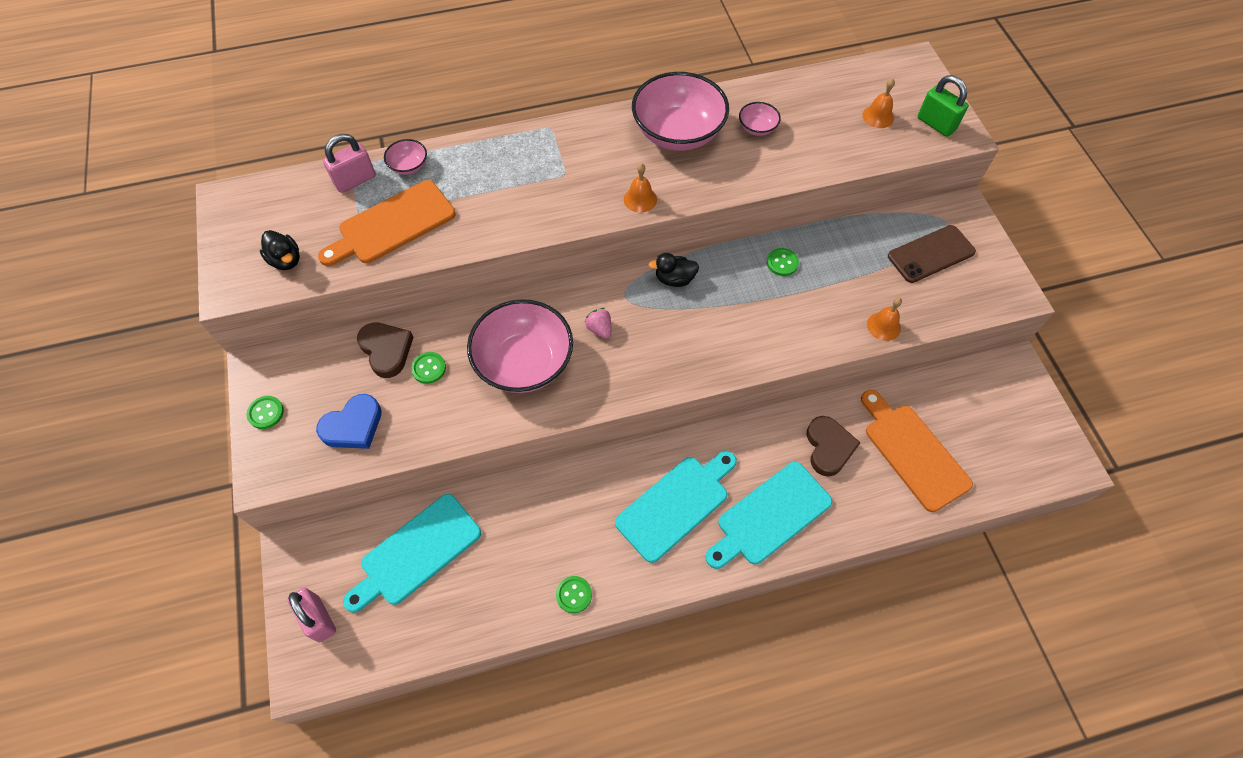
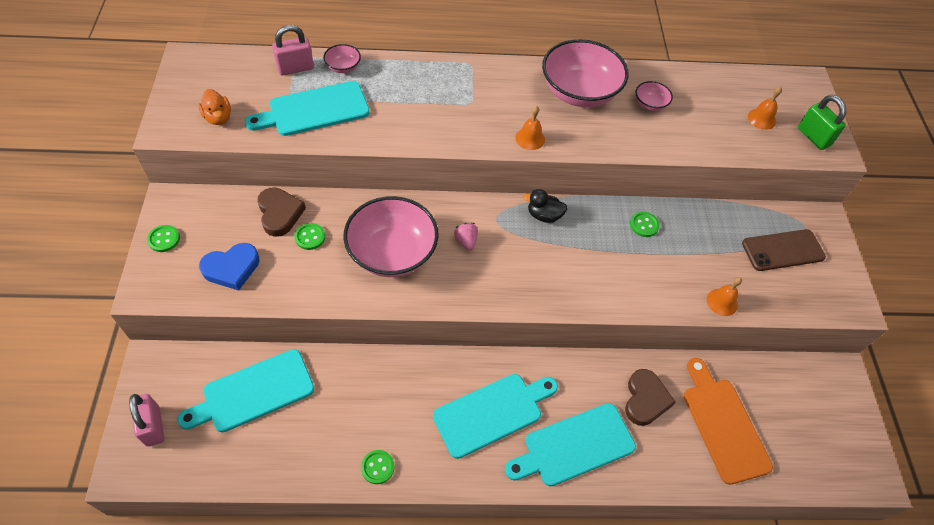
camera: 10 degrees right, 5 degrees down
(286, 260) = (218, 117): black duck -> orange duck
(392, 224) = (314, 110): orange cutting board -> turquoise cutting board

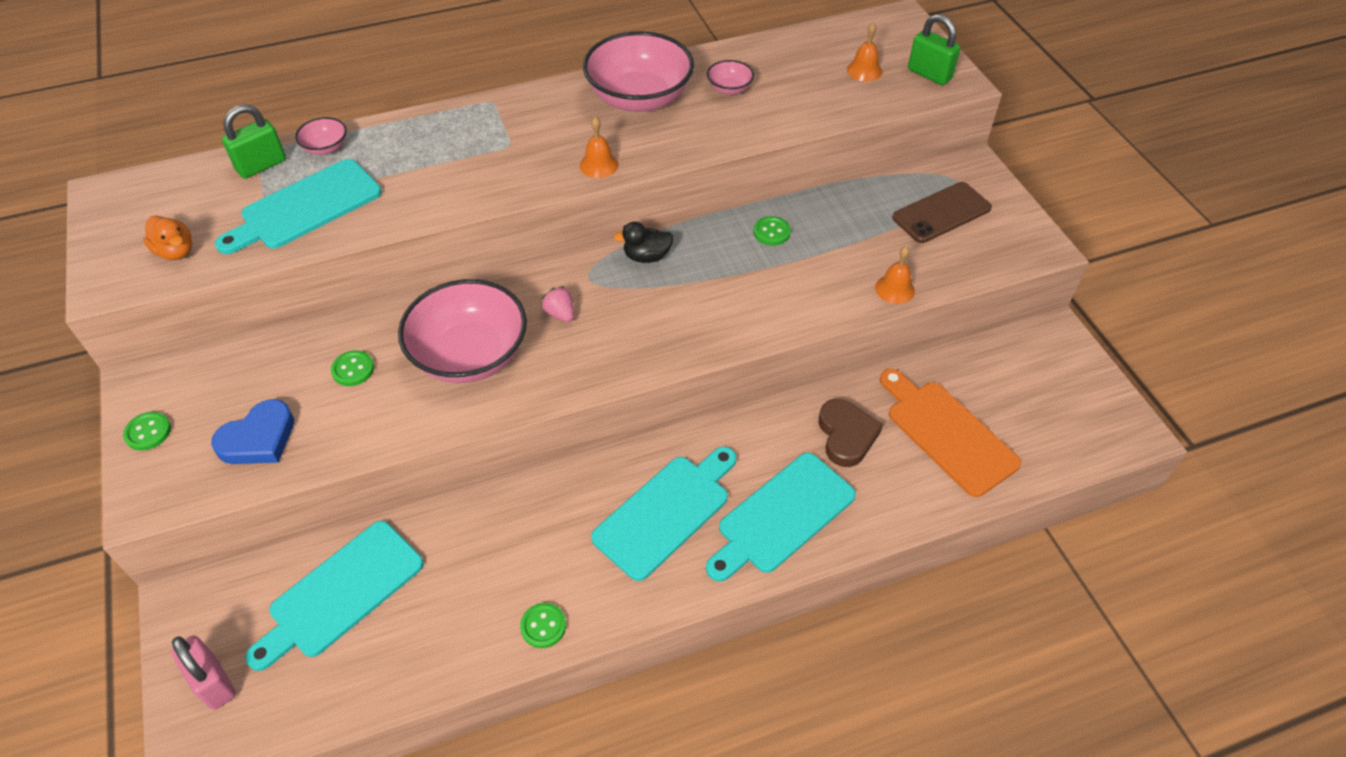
camera: 15 degrees left, 5 degrees down
(279, 213) = (301, 354): brown heart -> none
(295, 68) = (261, 165): pink padlock -> green padlock

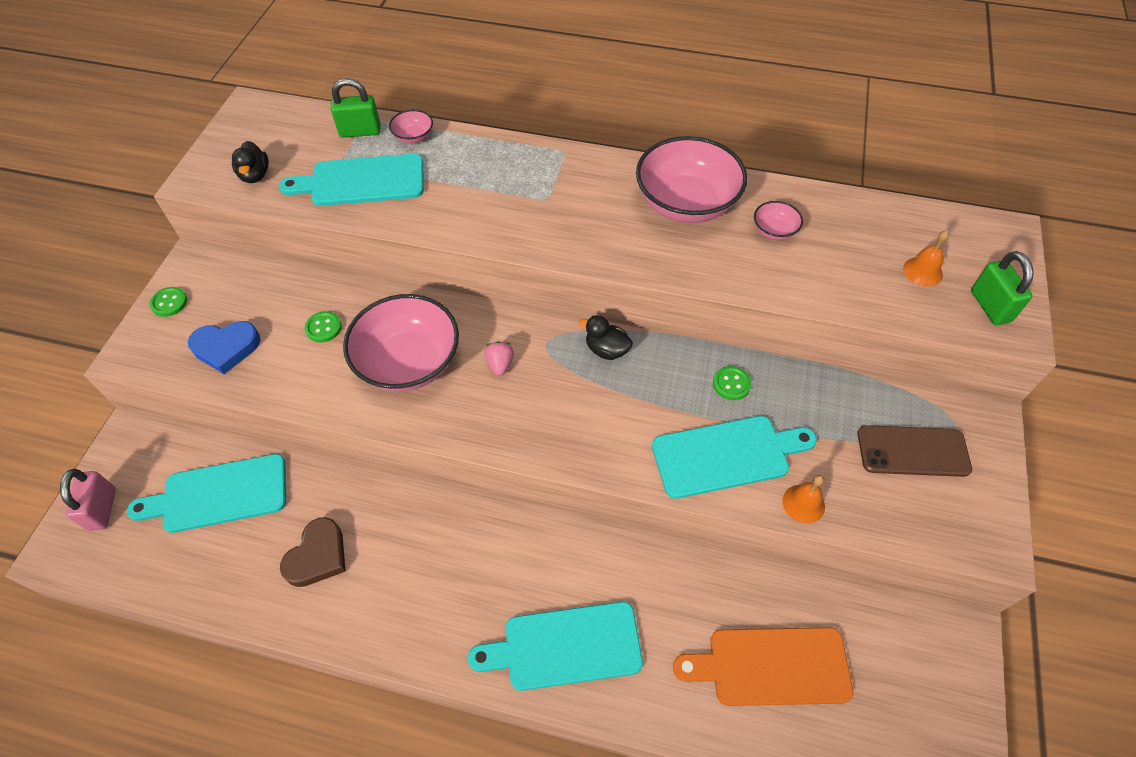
camera: 35 degrees right, 5 degrees up
(176, 251) = (255, 175): orange duck -> black duck
(543, 626) = (322, 615): green button -> none
(599, 165) = (602, 251): orange bell -> none
(666, 512) = (478, 580): turquoise cutting board -> turquoise cutting board (726, 455)
(846, 435) = (676, 608): brown heart -> brown heart (318, 556)
(947, 433) = (771, 666): orange cutting board -> orange cutting board turned 90 degrees counterclockwise

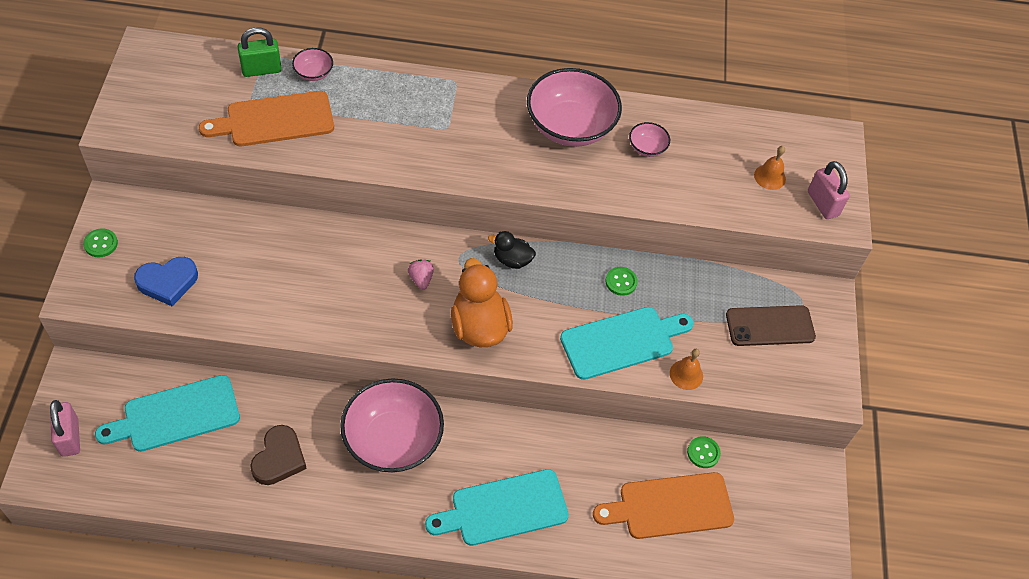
camera: 15 degrees left, 0 degrees up
(255, 175) = (171, 119): black duck -> none
(323, 328) = (254, 257): green button -> green button (703, 453)
(362, 181) = (274, 120): turquoise cutting board -> orange cutting board
(409, 362) = (339, 283): pink bowl -> pink bowl (393, 440)
(558, 423) = (479, 326): none -> orange duck
(990, 306) = (822, 203): green padlock -> pink padlock

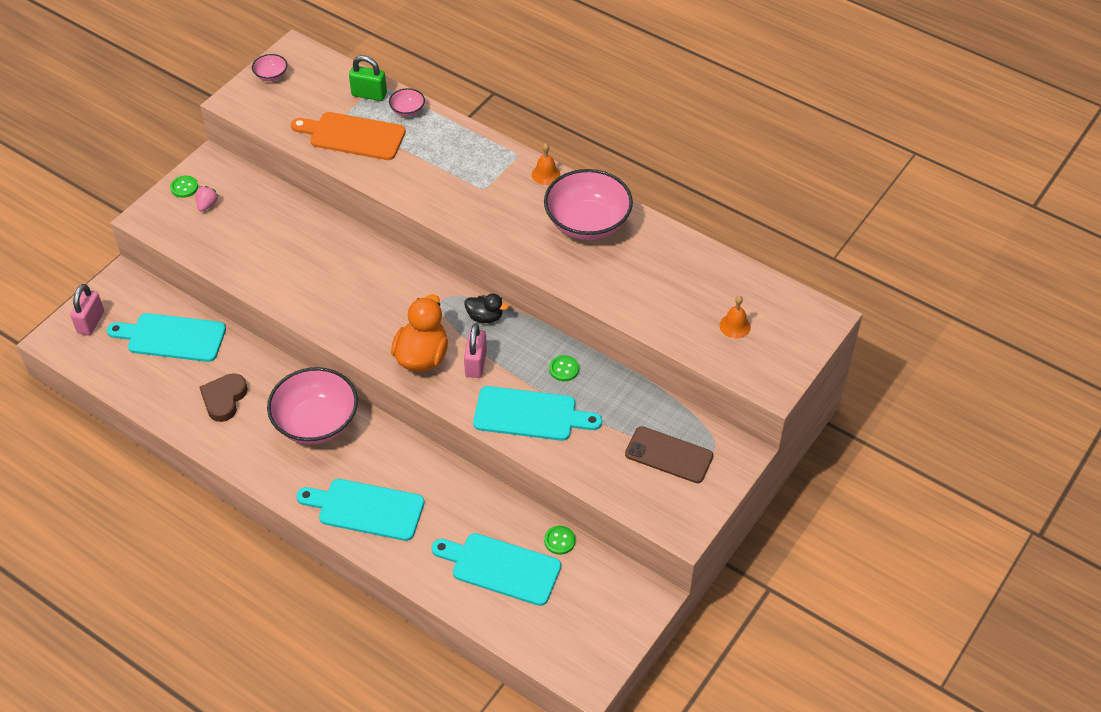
camera: 35 degrees right, 5 degrees down
(168, 282) = (213, 233): blue heart -> none
(279, 458) = (224, 399): brown heart -> brown heart turned 150 degrees clockwise
(421, 279) = (401, 303): pink strawberry -> pink strawberry (207, 205)
(512, 260) = (485, 317): black duck -> black duck turned 150 degrees clockwise
(647, 148) = (641, 263): pink bowl -> pink bowl (271, 75)
(670, 506) = (501, 568): orange cutting board -> turquoise cutting board
(686, 374) = (566, 461): orange bell -> orange bell (546, 174)
(822, 203) = (767, 365): pink padlock -> pink padlock (476, 363)

